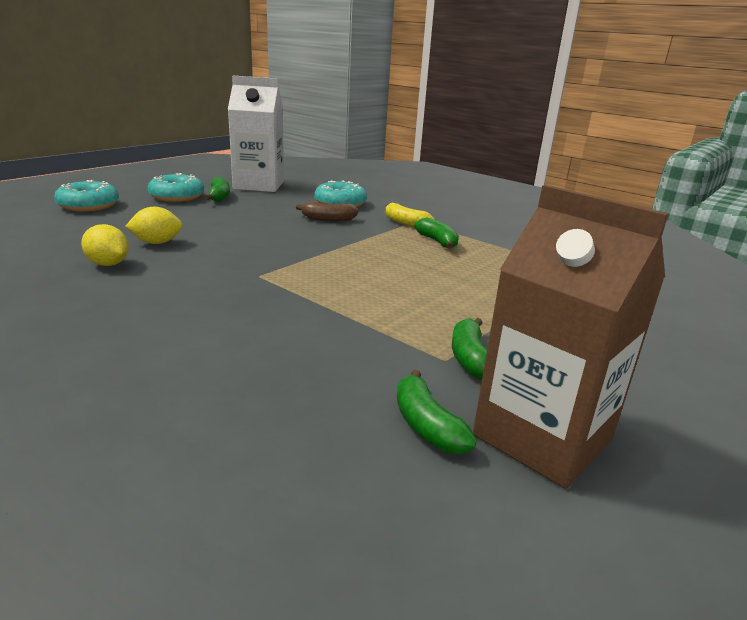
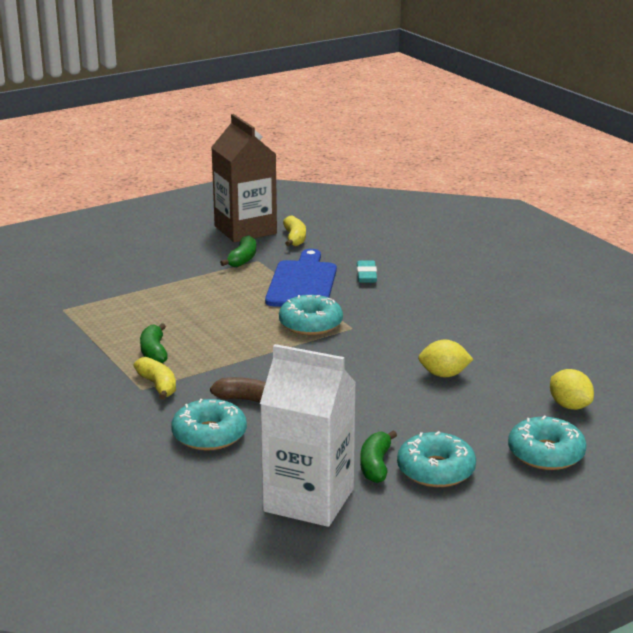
camera: 160 degrees left, 0 degrees up
(108, 264) = (480, 350): yellow lemon -> yellow lemon (569, 406)
(257, 351) = (366, 275): none -> turquoise eraser
(308, 275) = (310, 324): none -> turquoise donut
(349, 326) = (302, 283): none -> blue cutting board
(427, 425) = (294, 238): green banana -> yellow banana

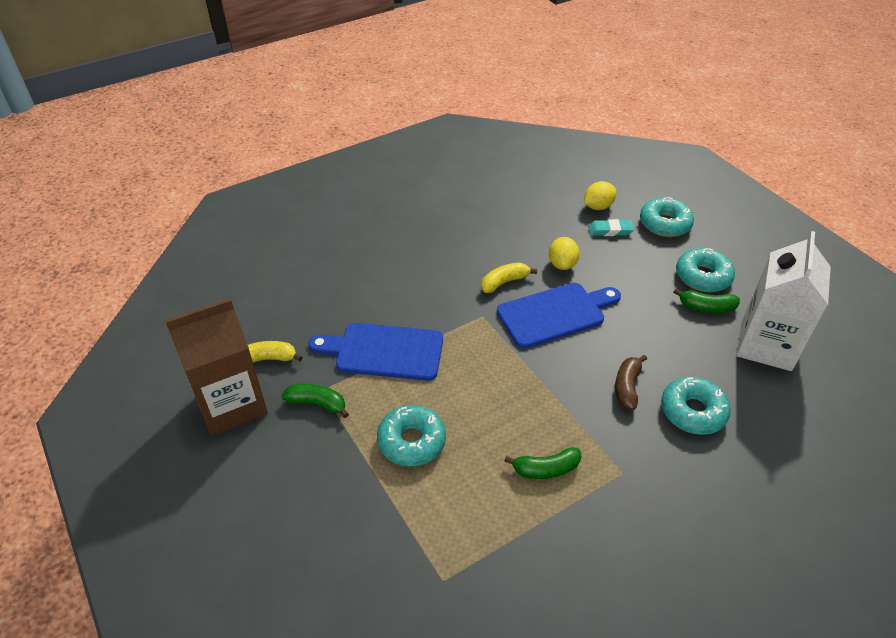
camera: 90 degrees left, 20 degrees up
(158, 385) = (614, 459): yellow banana -> yellow banana (504, 282)
(310, 324) = (476, 345): turquoise donut -> turquoise donut (411, 441)
(358, 366) = (555, 314): none -> blue cutting board
(366, 275) = (370, 304): turquoise eraser -> turquoise eraser (610, 230)

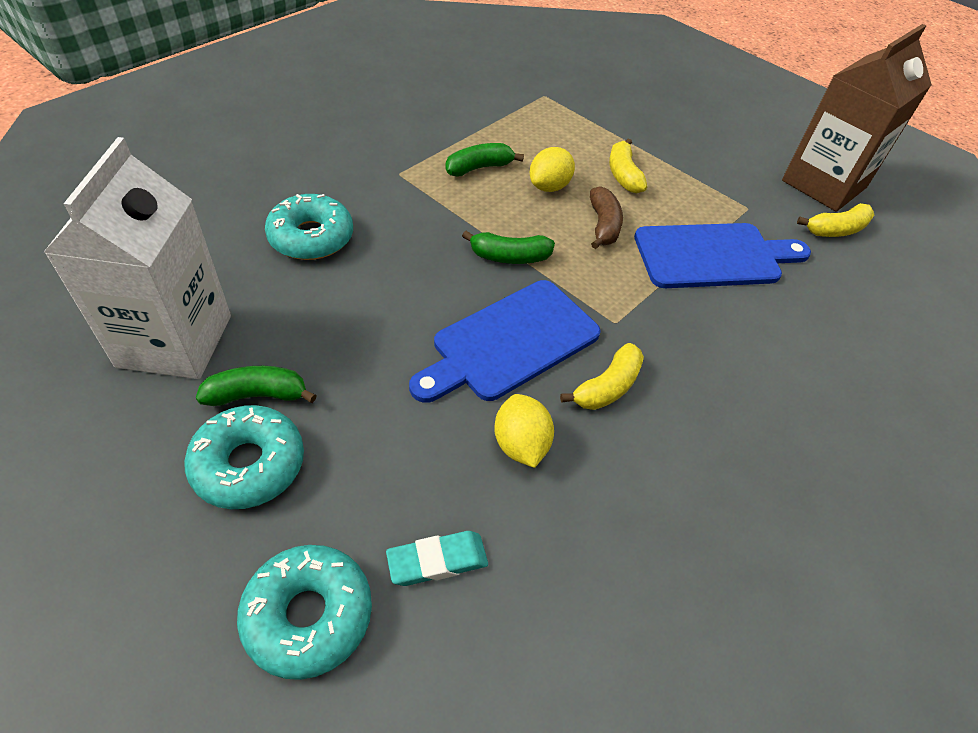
camera: 160 degrees right, 5 degrees up
(317, 403) = (741, 195): green banana -> green banana (509, 257)
(411, 441) = (623, 175): turquoise donut -> yellow banana
(598, 207) = (473, 645): yellow lemon -> yellow lemon (549, 186)
(627, 387) = (395, 254): brown banana -> brown banana (603, 226)

